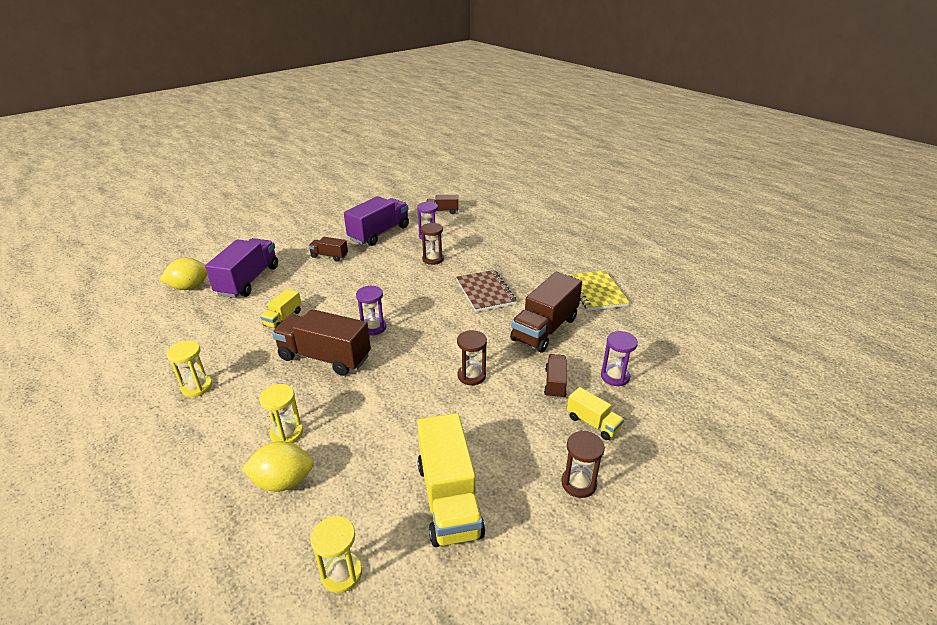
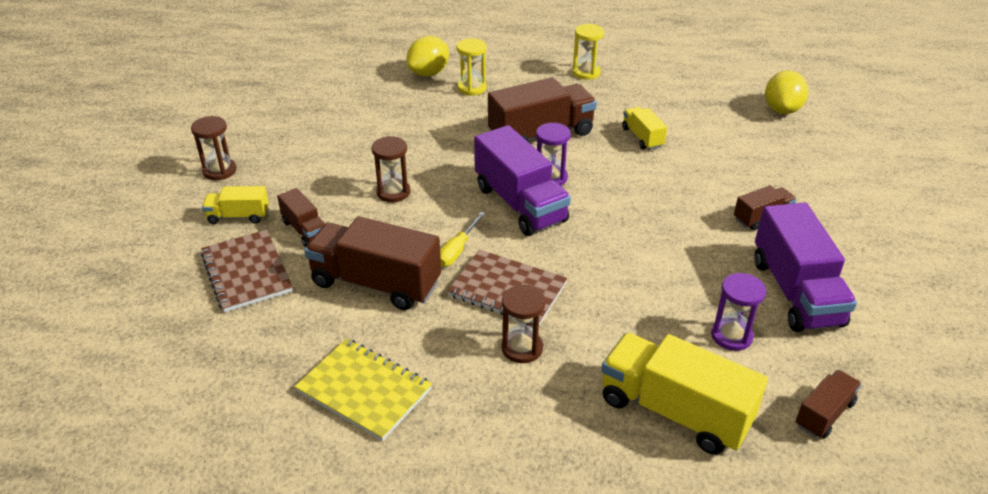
camera: 135 degrees right, 5 degrees up
(248, 280) = (757, 144): purple truck -> purple truck (520, 204)
(341, 573) = (332, 67): yellow hourglass -> none
(433, 259) = (649, 297): brown hourglass -> brown hourglass (522, 348)
(449, 498) = (309, 118): yellow truck -> yellow truck (674, 411)
(482, 321) = (457, 250): none -> yellow screwdriver
(545, 329) = (376, 283): brown truck -> brown truck turned 60 degrees counterclockwise
(615, 376) = (246, 272): purple hourglass -> brown notebook

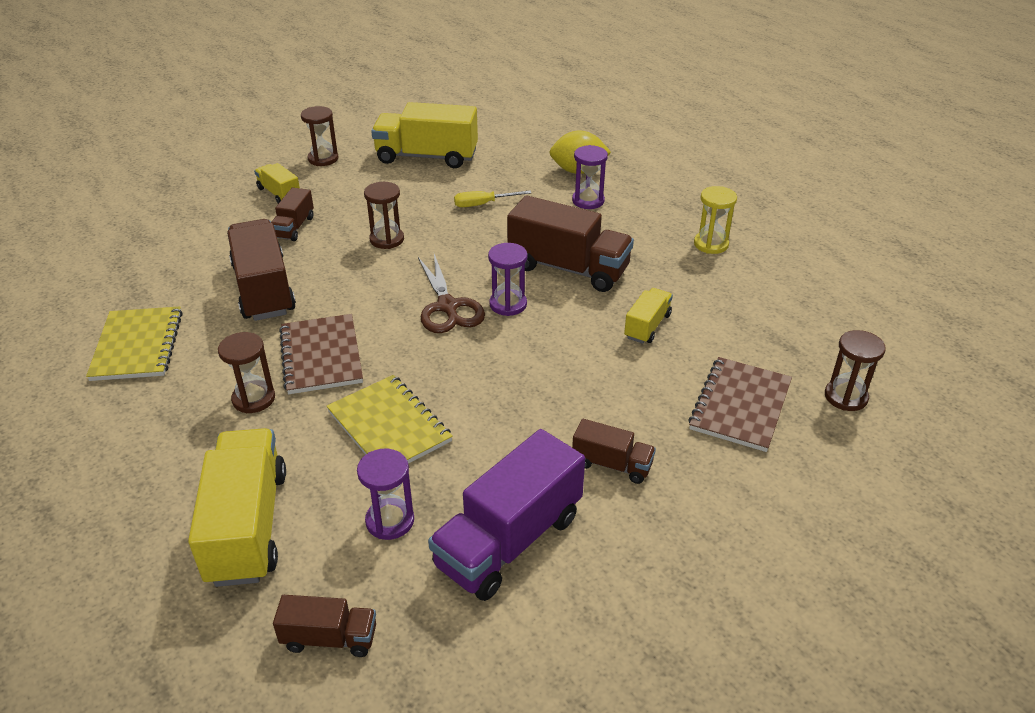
camera: 50 degrees right, 0 degrees up
(246, 272) = (220, 230): brown notebook -> brown notebook (740, 406)
(303, 122) = (427, 157): none -> yellow truck
(457, 250) = (346, 306): yellow screwdriver -> yellow screwdriver (483, 204)
(472, 88) = (588, 201): yellow hourglass -> purple hourglass
(520, 204) = (447, 307): purple truck -> brown scissors
(630, 292) = (389, 426): none -> yellow notebook
(782, 110) = (845, 397): yellow lemon -> brown hourglass

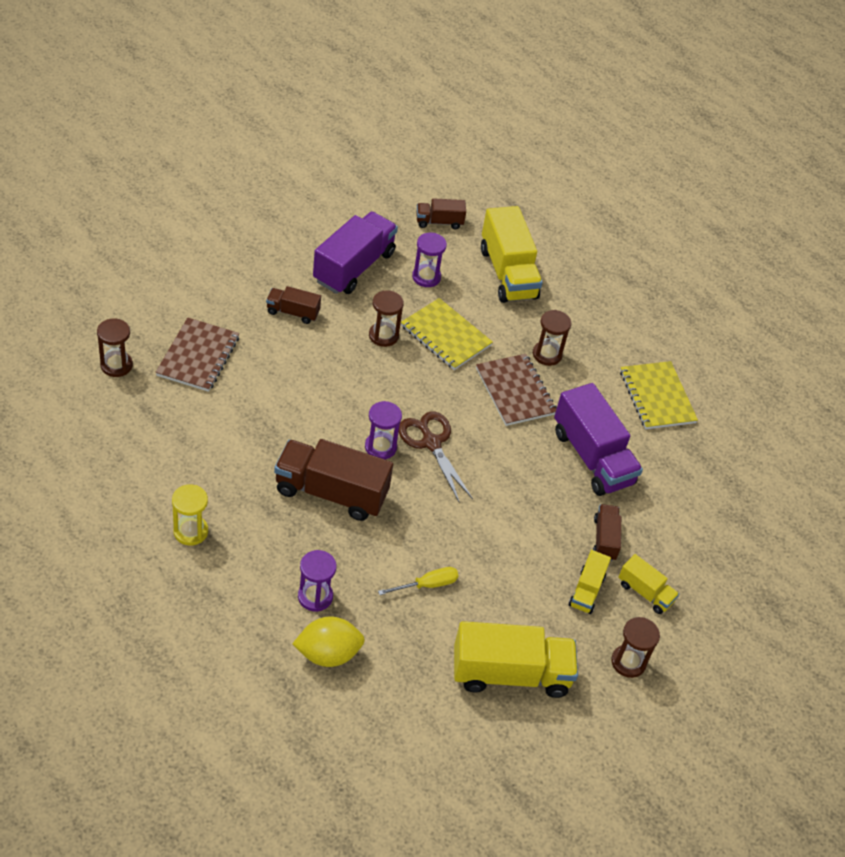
camera: 165 degrees right, 10 degrees up
(264, 289) = (592, 457): brown truck -> purple truck
(387, 239) = (509, 525): brown hourglass -> brown hourglass (383, 335)
(647, 326) = (261, 427): yellow truck -> yellow truck (586, 591)

